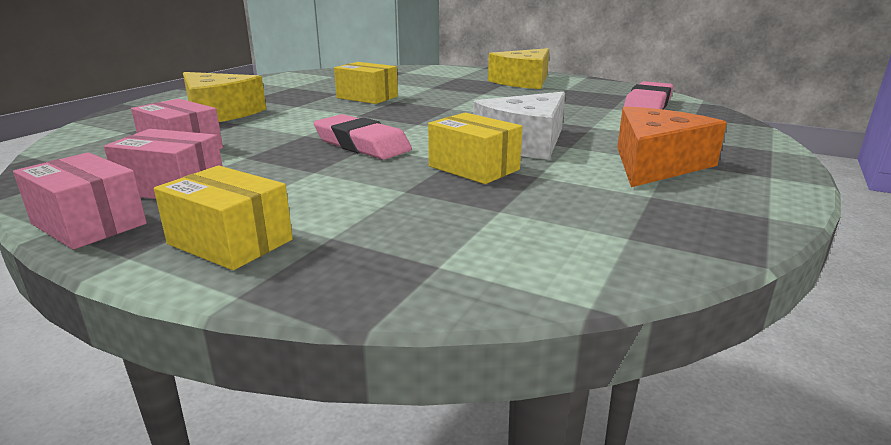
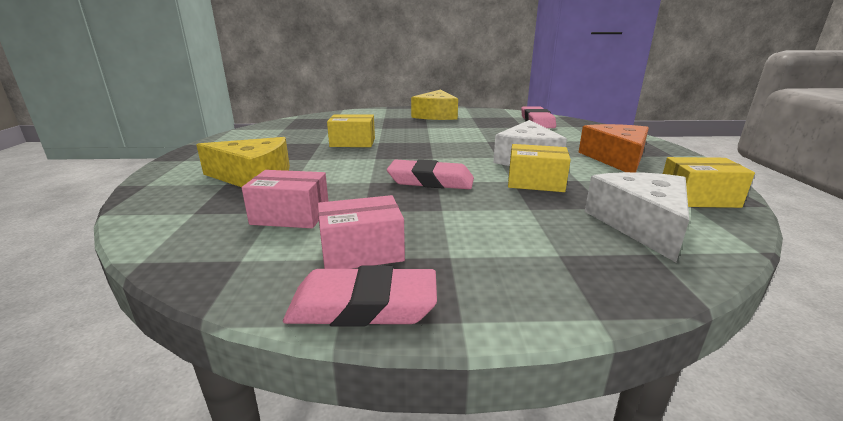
camera: 30 degrees left, 0 degrees up
(89, 224) = (363, 306): pink box -> pink eraser
(230, 242) = (508, 281): yellow box -> yellow box (698, 198)
(496, 236) = (641, 224): none -> white cheese

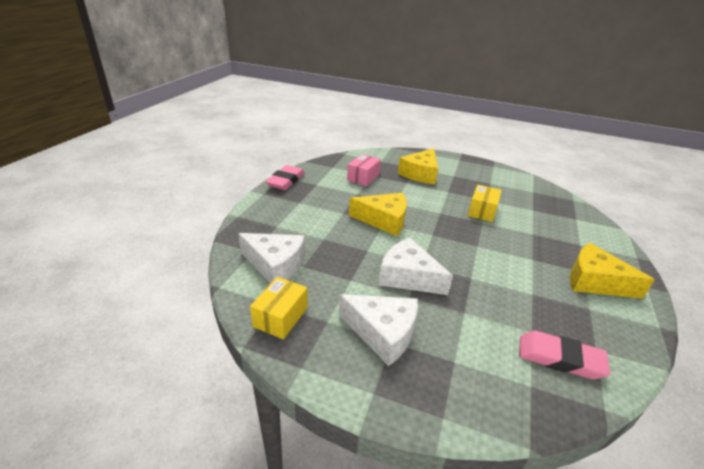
camera: 110 degrees right, 10 degrees up
(362, 251) = (318, 186): pink box -> none
(431, 181) = (384, 220): pink eraser -> yellow cheese
(535, 182) = (357, 257): yellow box -> none
(616, 159) = (382, 333): orange cheese -> white cheese

